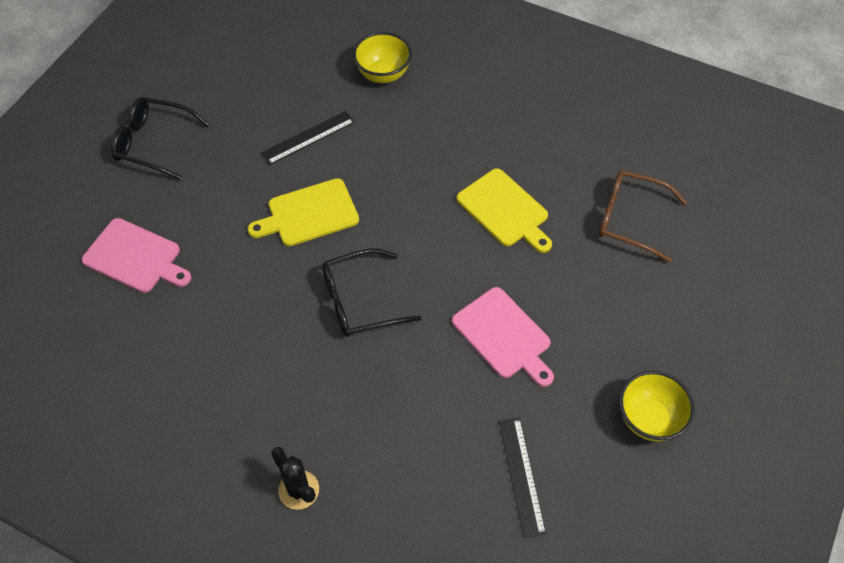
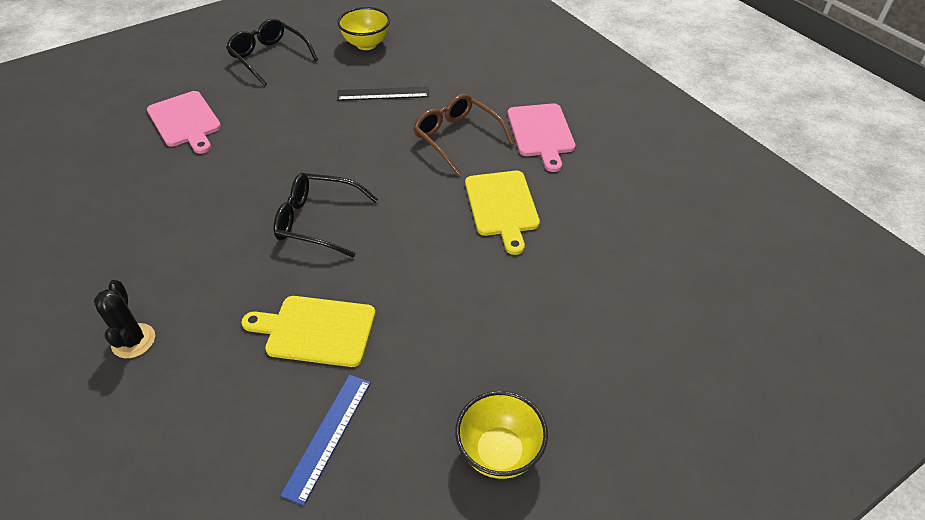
camera: 30 degrees right, 10 degrees down
(309, 214) = (336, 144): yellow cutting board -> yellow cutting board (316, 330)
(383, 74) = (480, 74): yellow bowl -> yellow bowl (366, 44)
(504, 335) = (416, 304): pink cutting board -> pink cutting board (541, 133)
(521, 476) = (328, 436): black ruler -> blue ruler
(631, 219) = (620, 263): brown glasses -> brown glasses (457, 138)

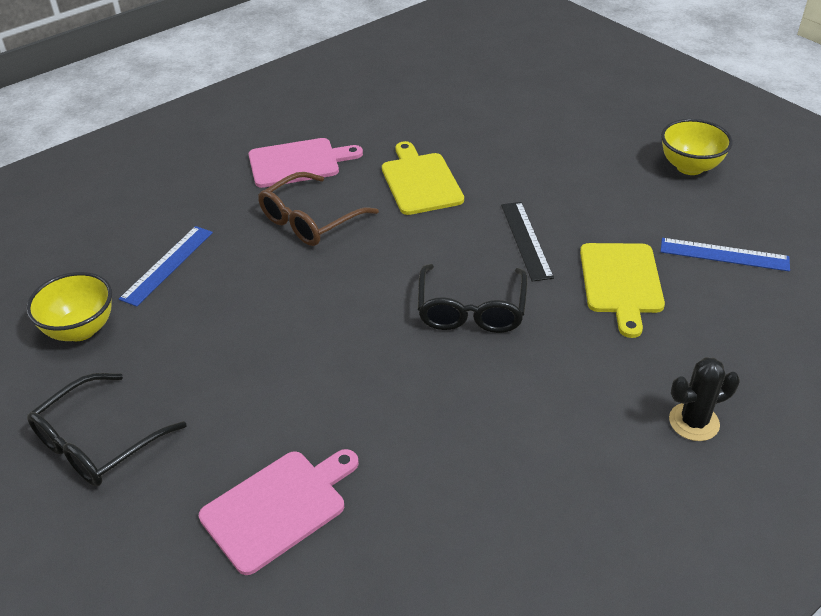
camera: 95 degrees left, 5 degrees down
(383, 94) = (215, 293): black ruler -> black ruler (526, 240)
(420, 73) = (167, 265): none -> blue ruler
(502, 206) = (420, 181): yellow cutting board -> yellow cutting board turned 90 degrees counterclockwise

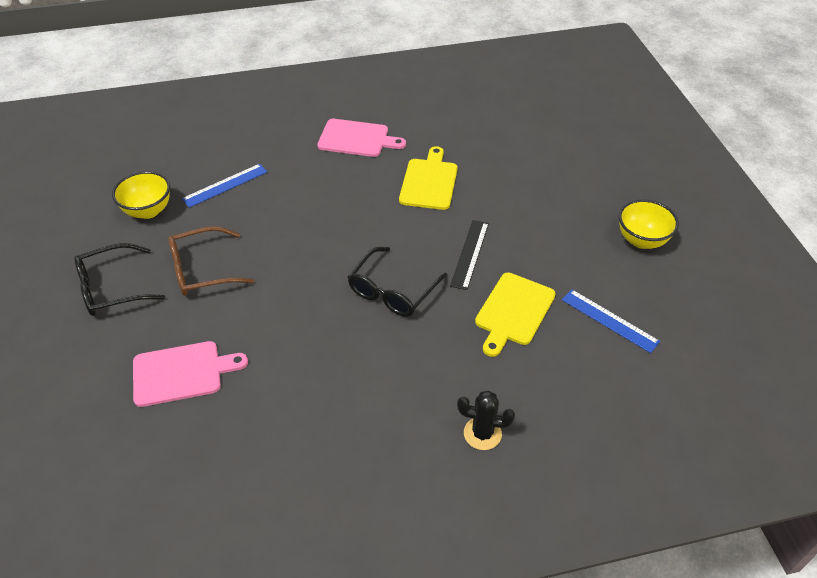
camera: 25 degrees right, 5 degrees up
(310, 220) = (335, 185): brown glasses -> brown glasses (203, 270)

